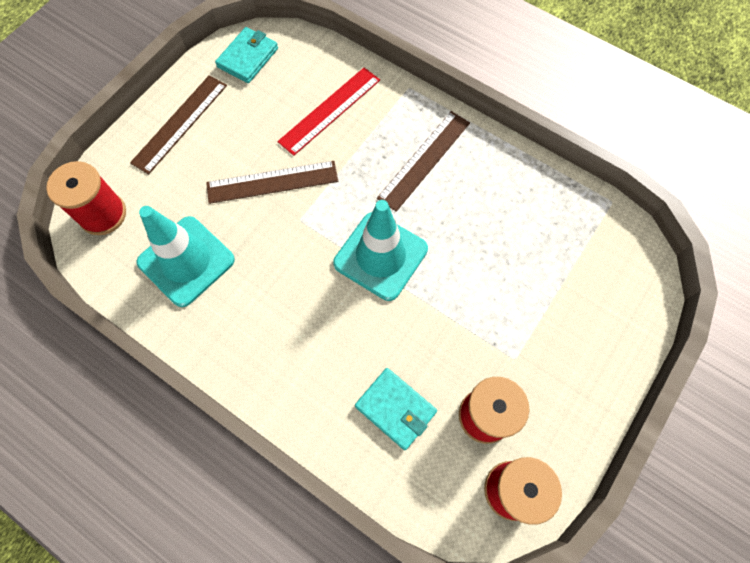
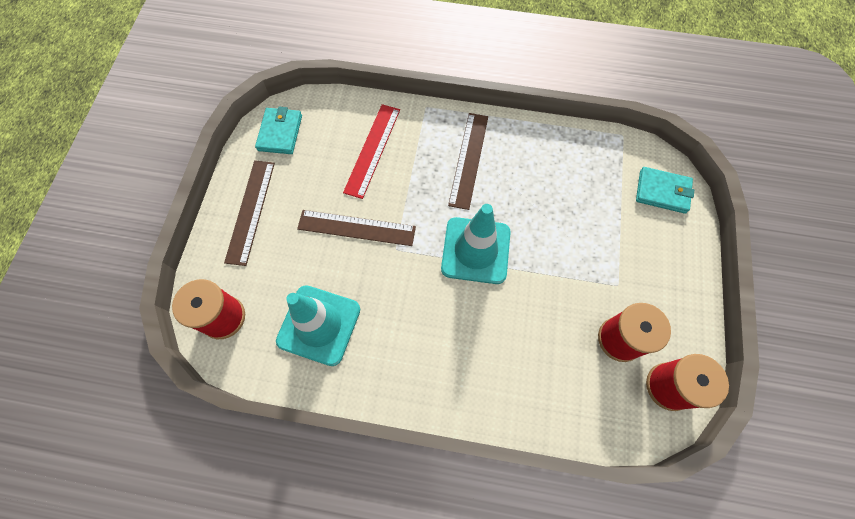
camera: 25 degrees left, 0 degrees up
(272, 182) = (356, 228): brown ruler -> brown ruler turned 45 degrees clockwise
(395, 409) = (552, 366): turquoise wallet -> turquoise wallet (662, 192)

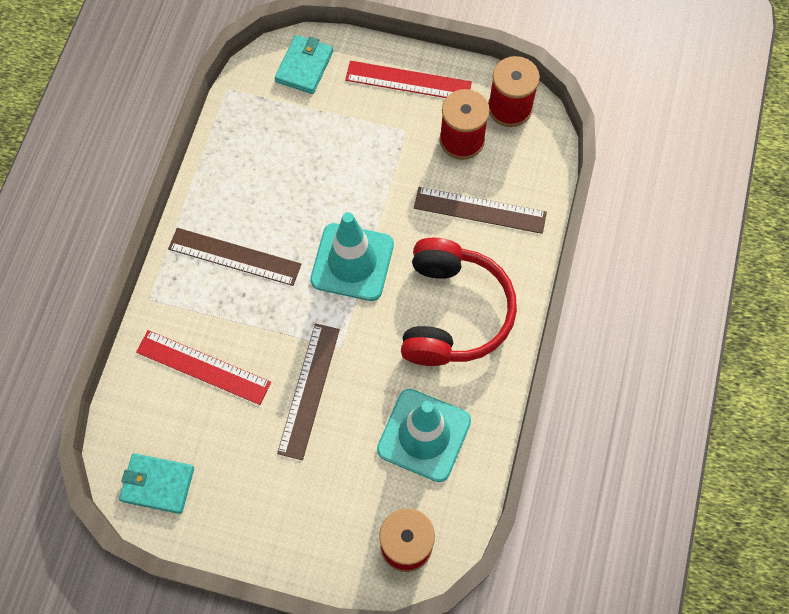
camera: 85 degrees left, 0 degrees up
(250, 211) = (270, 519): brown ruler -> brown ruler (480, 210)
(436, 343) = (453, 312): none -> red headphones
(672, 283) = (408, 81): none -> red ruler

